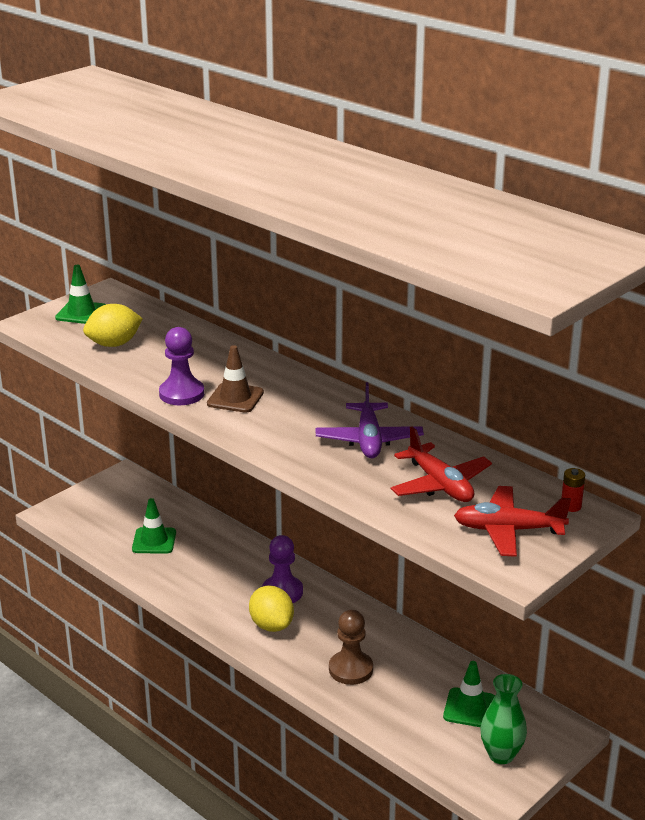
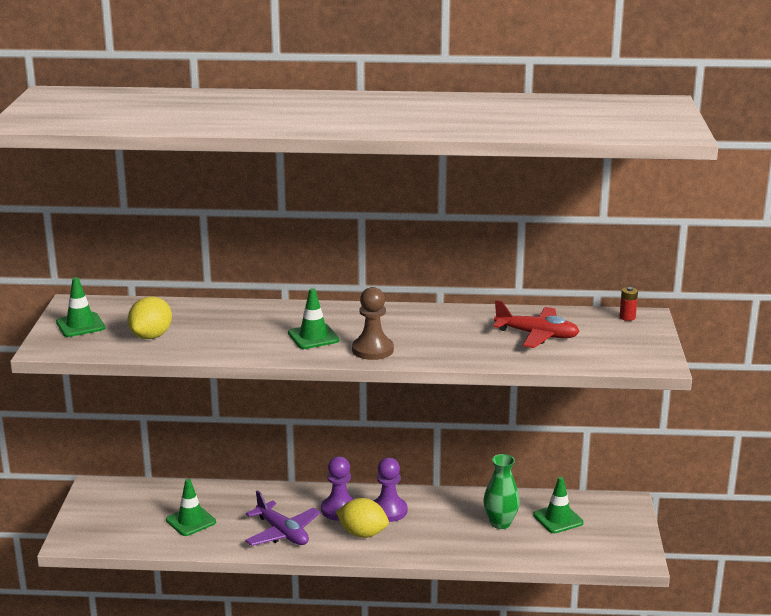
camera: 40 degrees left, 5 degrees down
(181, 394) = (268, 348): purple pawn -> purple pawn (388, 511)
(235, 398) = (313, 337): brown traffic cone -> green traffic cone
(350, 669) = (455, 534): brown pawn -> brown pawn (372, 350)
(369, 440) = (449, 328): purple plane -> purple plane (282, 533)
(501, 755) = (611, 535): green vase -> green vase (500, 523)
(508, 530) = (617, 343): red plane -> none

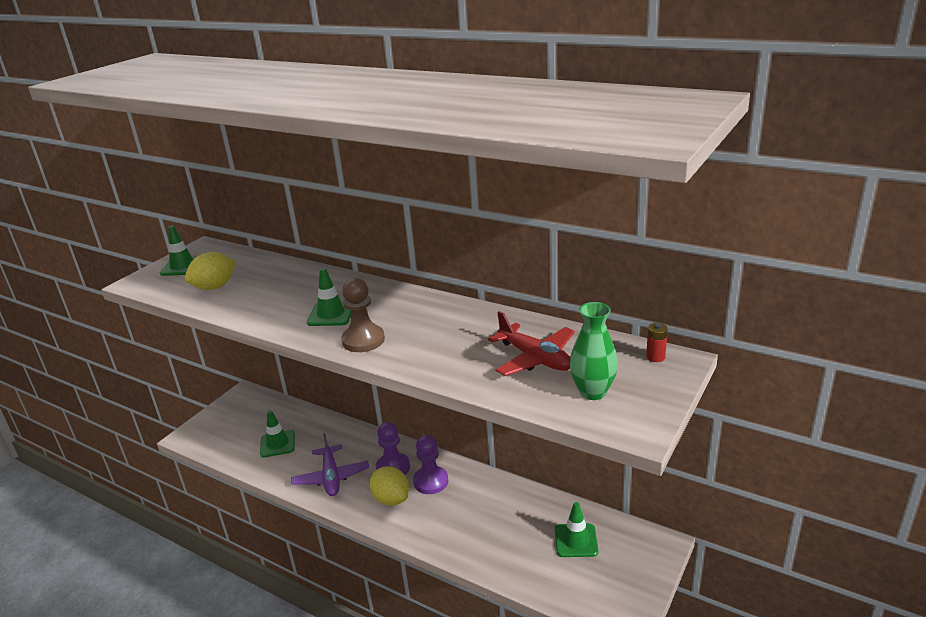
camera: 30 degrees right, 5 degrees up
(500, 523) = (517, 527): green vase -> green vase (592, 392)

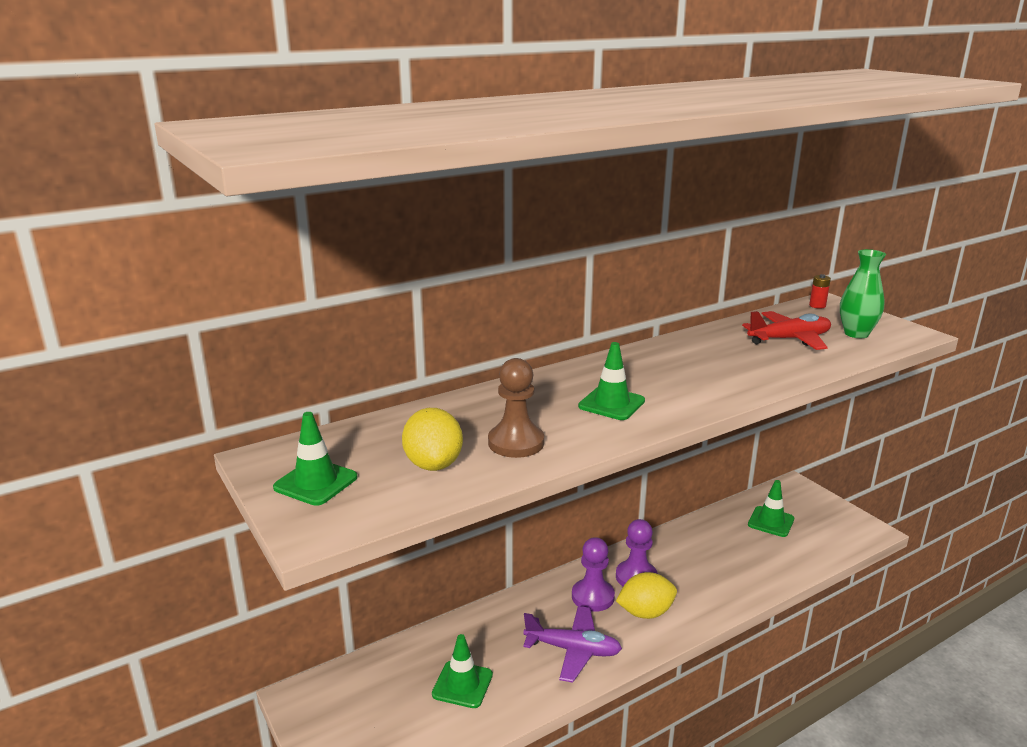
camera: 65 degrees left, 5 degrees down
(363, 340) = (690, 397): brown pawn -> brown pawn (516, 443)

